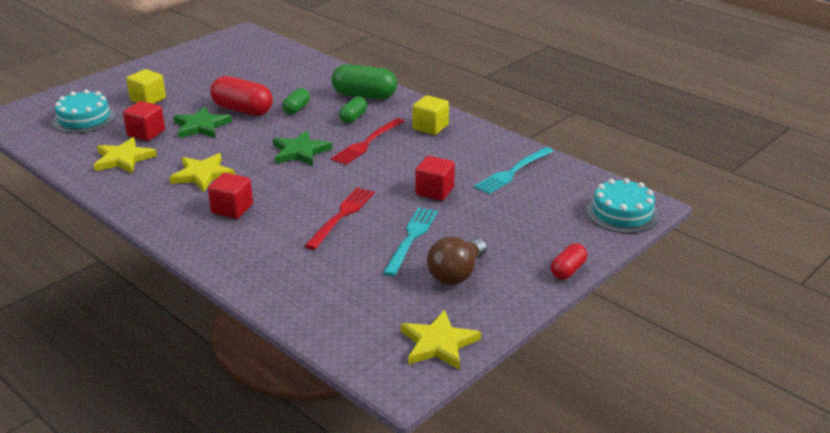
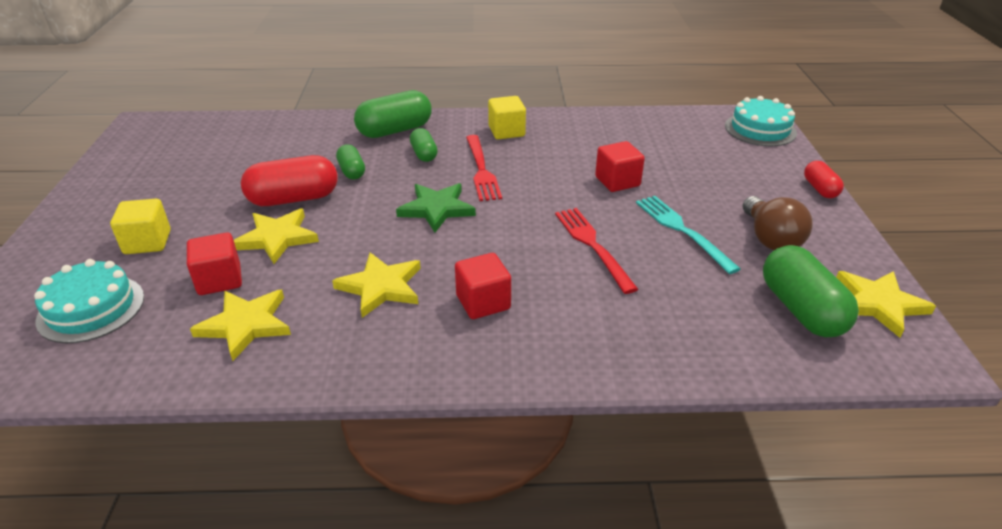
camera: 45 degrees left, 5 degrees up
(201, 126) = (277, 238): green star -> yellow star
(384, 315) = (801, 309): none -> green capsule
(512, 172) = (638, 137): turquoise fork -> none

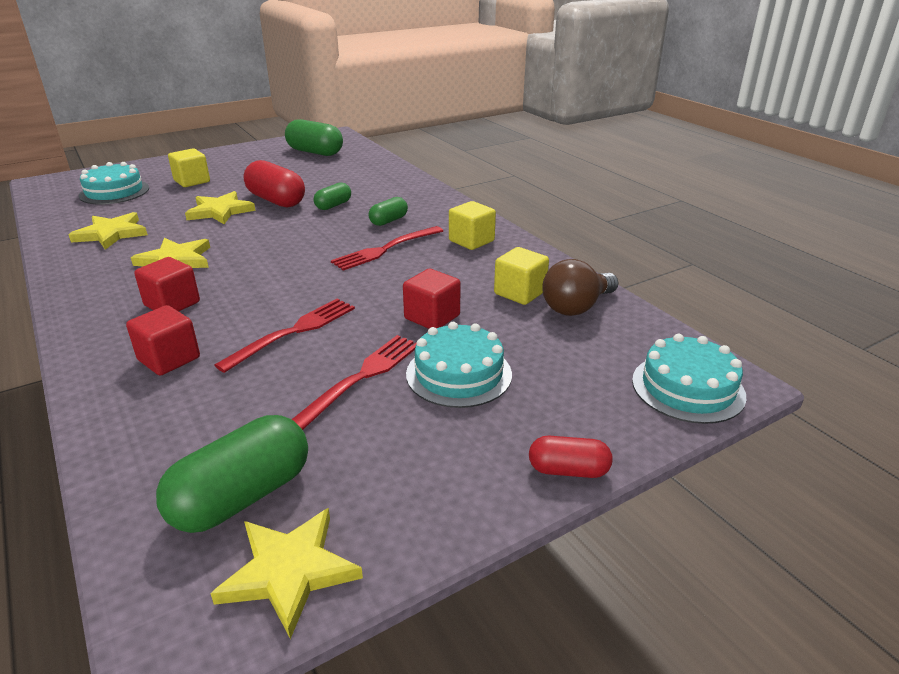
camera: 60 degrees right, 5 degrees down
(219, 280) = (159, 211): red cube -> red cube (169, 359)
(395, 130) = (416, 200): green capsule -> green capsule (315, 152)
(436, 209) = (302, 249): green star -> none
(609, 140) = (520, 293): none -> yellow cube
(681, 230) = (362, 377): turquoise fork -> red fork
(701, 193) = (459, 374): none -> turquoise cake
(770, 239) = (391, 445): brown light bulb -> brown light bulb (576, 307)
(820, 189) = (568, 470): red capsule -> red capsule turned 45 degrees clockwise

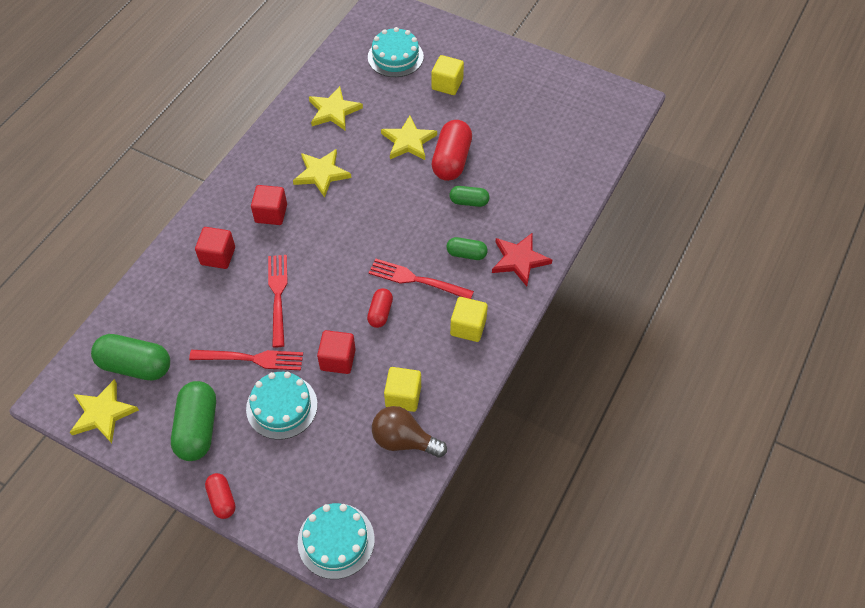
camera: 60 degrees right, 25 degrees up
(294, 331) = (278, 296): red fork -> red fork turned 105 degrees counterclockwise
(315, 152) = (572, 116): green capsule -> green capsule (198, 428)
(401, 277) = (380, 313): none -> red capsule
(426, 203) = (519, 260): none -> red star

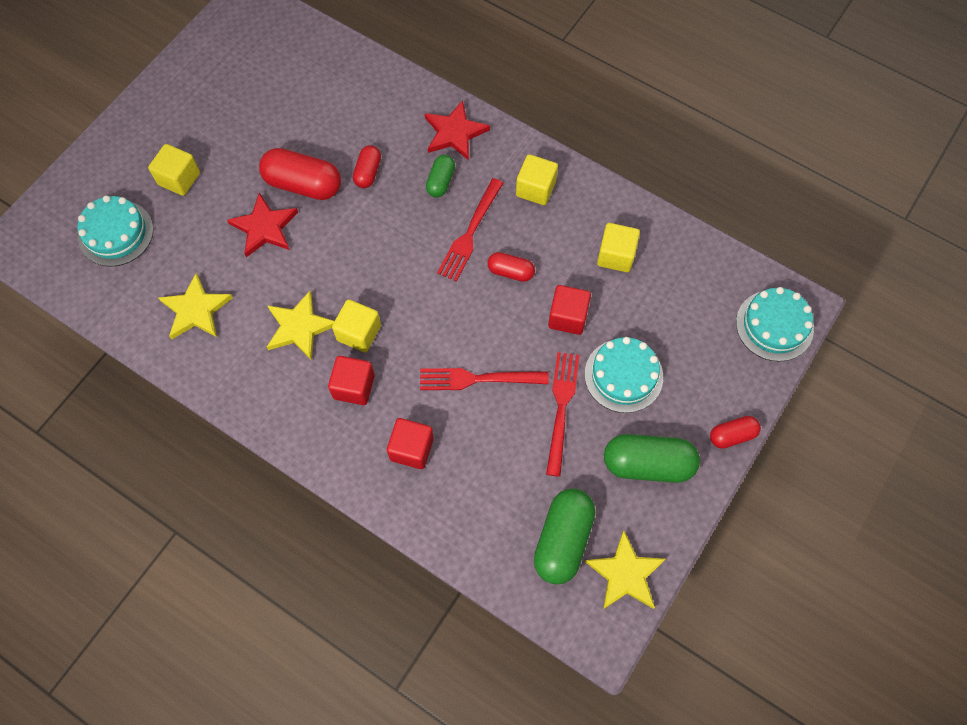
camera: 85 degrees left, 10 degrees up
(317, 212) = (359, 333): none -> yellow cube
(404, 440) = (666, 258): brown light bulb -> none
(408, 141) = (264, 227): yellow star -> red star
(469, 202) = (368, 172): green capsule -> red capsule

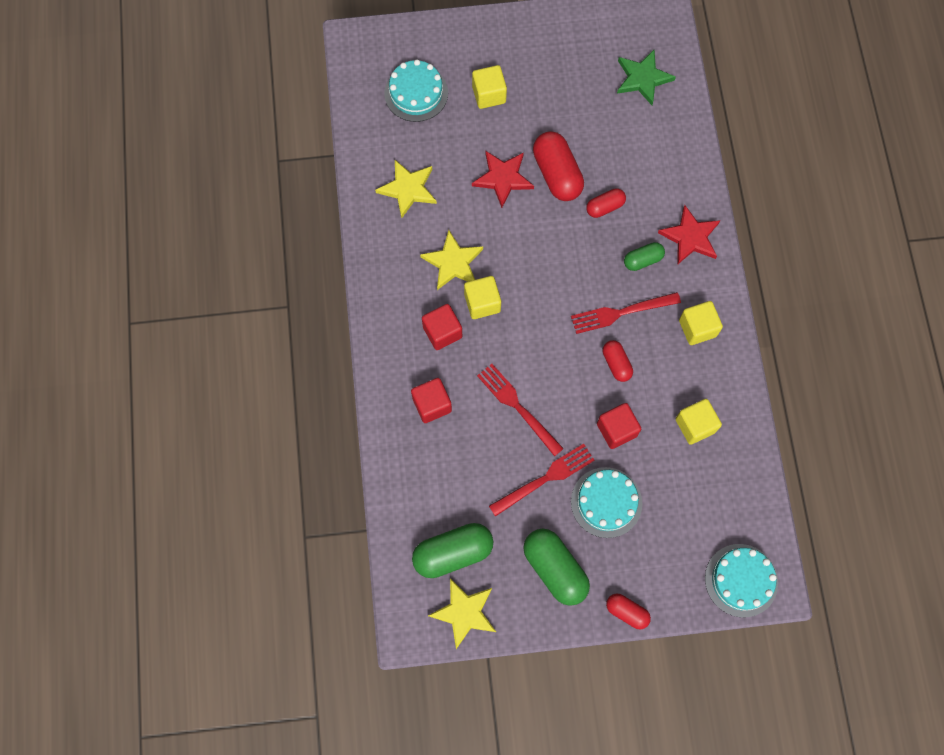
camera: 50 degrees right, 5 degrees up
(287, 59) = (642, 78): none -> green star

